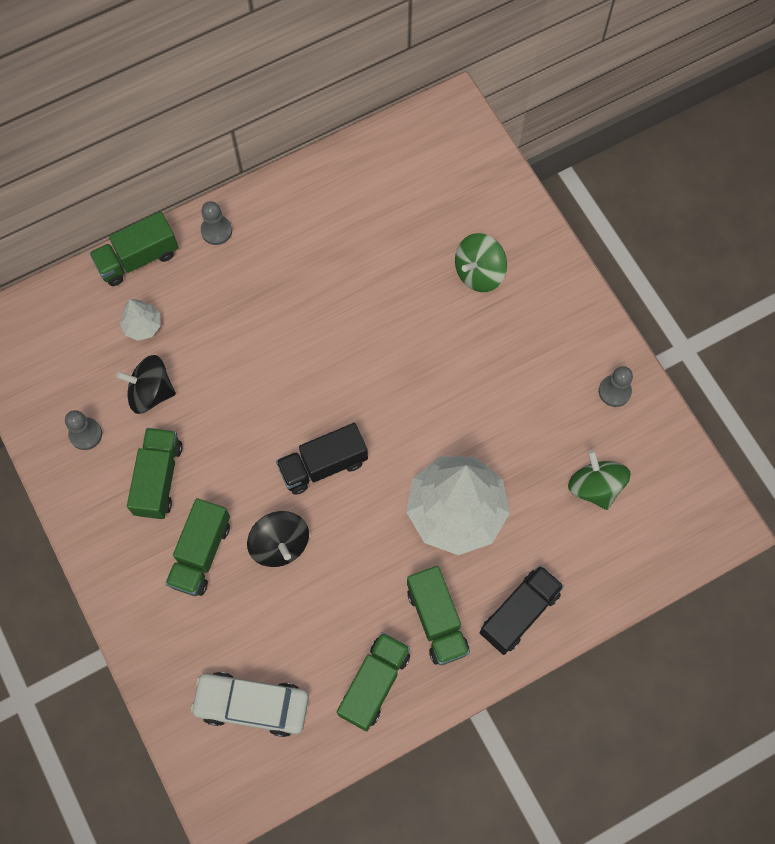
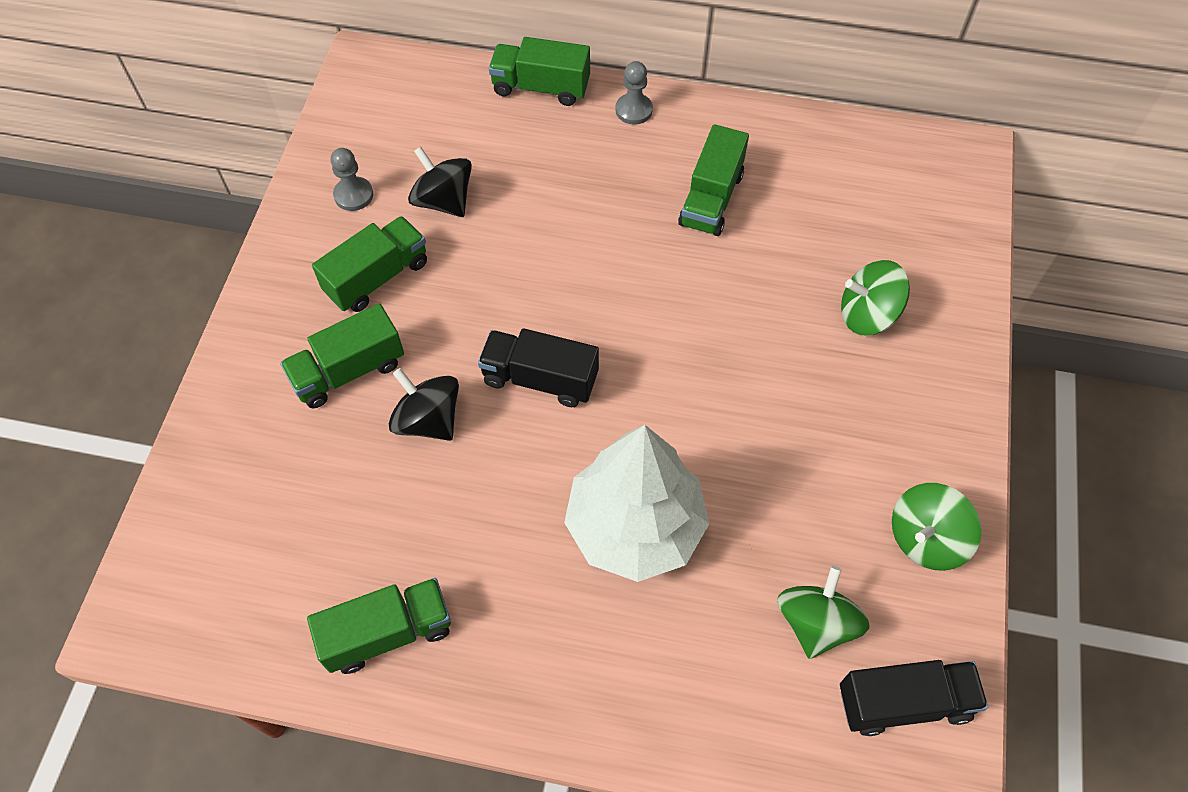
camera: 40 degrees right, 10 degrees down
(143, 326) = (491, 143): white tree -> none
(252, 705) = (253, 551): white car -> none
(280, 544) = (428, 420): black spinning top -> black spinning top turned 120 degrees clockwise
(437, 620) = (512, 622): green truck -> green truck (711, 199)
(519, 613) = (608, 690): black truck -> black truck (904, 702)
(614, 391) = (926, 539): grey pawn -> green spinning top

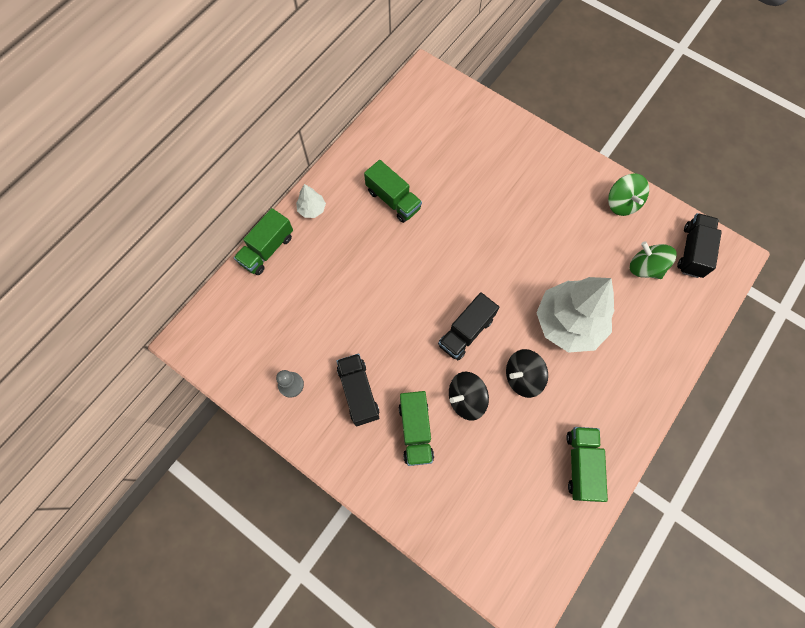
camera: 65 degrees left, 10 degrees up
(377, 277) = (358, 392): green truck -> black truck
(443, 201) = (322, 335): black spinning top -> black spinning top (522, 377)
(633, 110) = (312, 209): grey pawn -> white tree
(867, 315) = (497, 166): green spinning top -> none

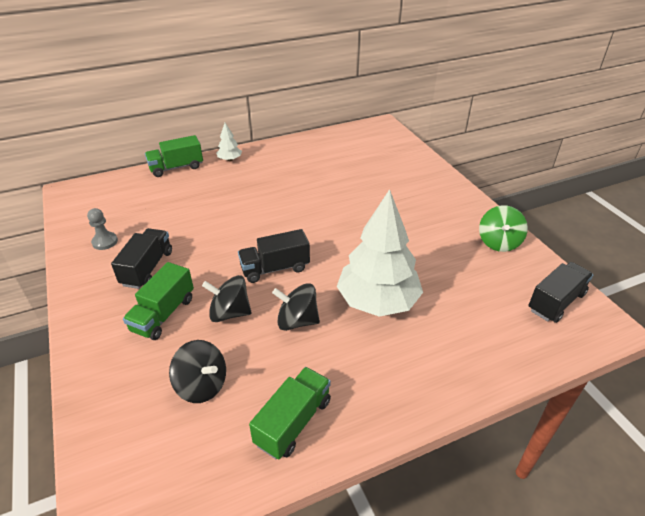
camera: 30 degrees right, 30 degrees down
(393, 200) = (294, 174): green truck -> none
(498, 474) = (202, 385): none -> black spinning top
(645, 268) = (491, 294): green spinning top -> none

